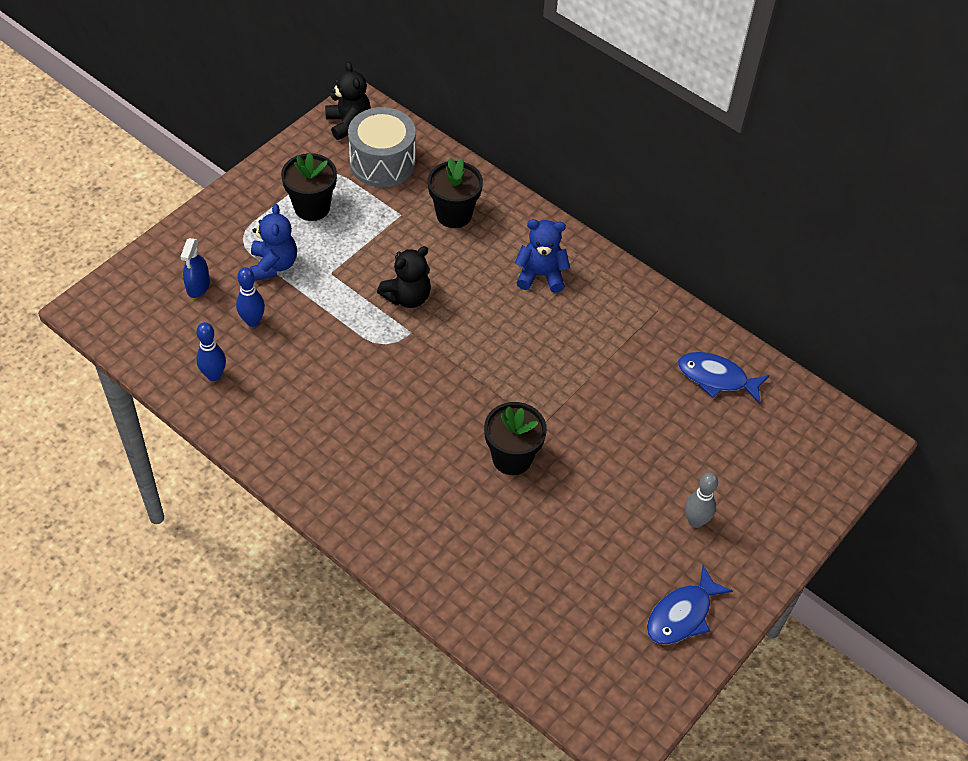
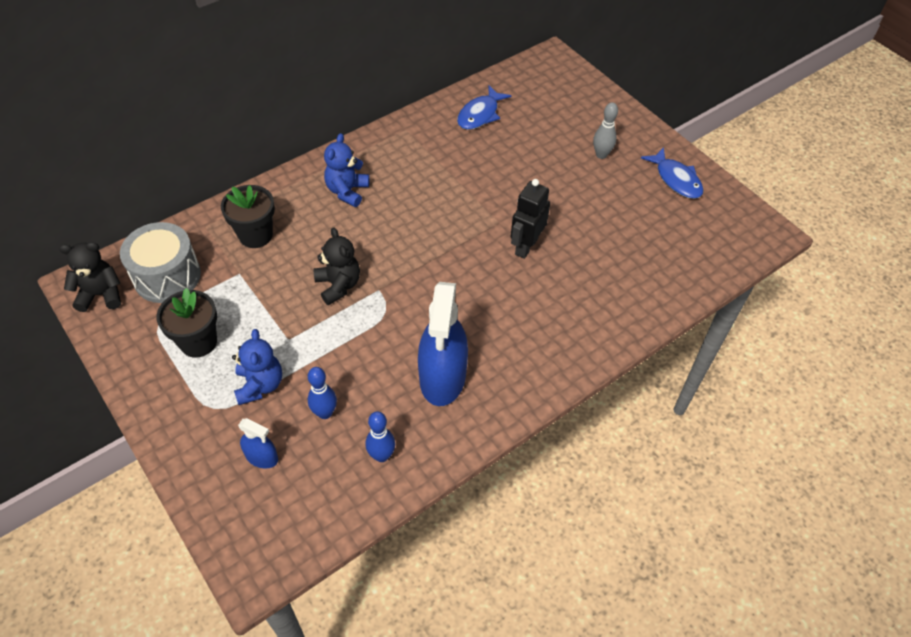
camera: 75 degrees left, 0 degrees up
(274, 265) = (260, 385): blue teddy bear -> blue teddy bear turned 75 degrees clockwise
(313, 408) = (442, 377): none -> blue spray bottle
(512, 458) = (526, 246): black flower pot -> black robot

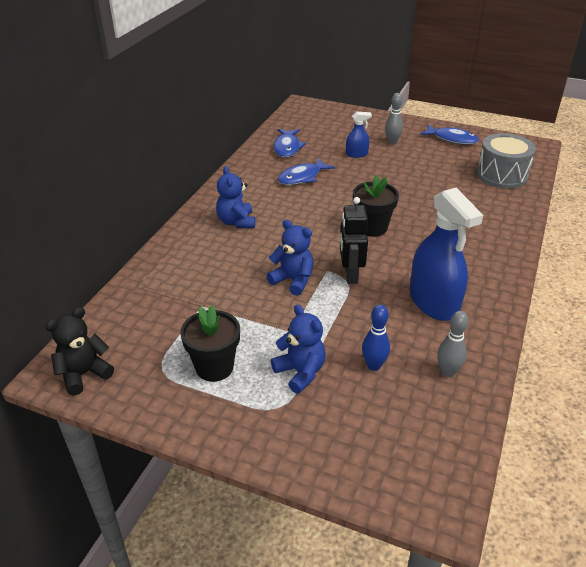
camera: 30 degrees left, 15 degrees down
(167, 276) = (137, 334): grey drum -> grey drum (502, 175)
(256, 235) = (189, 276): black flower pot -> black flower pot (372, 228)
(262, 457) = (356, 421): blue spray bottle -> blue spray bottle (356, 154)
(338, 285) = (293, 280): black teddy bear -> blue teddy bear
(381, 455) = (447, 372): blue bowling pin -> grey bowling pin
(459, 162) = (302, 177): none -> blue fish
(526, 246) = (401, 205): black robot -> black robot (350, 274)

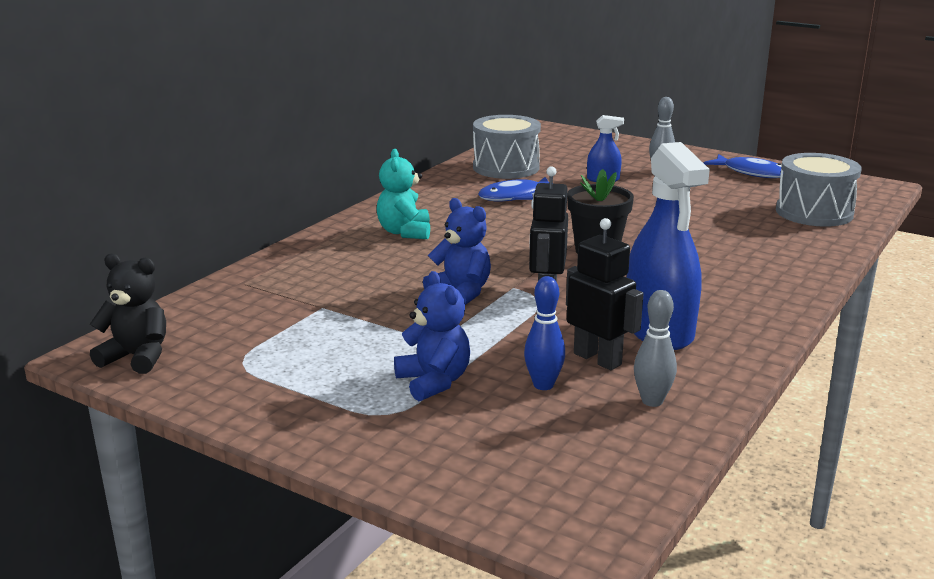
camera: 10 degrees right, 15 degrees down
(84, 374) = (137, 357): black teddy bear -> black teddy bear turned 45 degrees clockwise
(214, 367) = (315, 366): black flower pot -> none
(236, 222) = (405, 232): blue teddy bear -> turquoise teddy bear
(287, 147) = (506, 167): blue fish -> grey drum
(402, 335) = (597, 359): none -> black robot

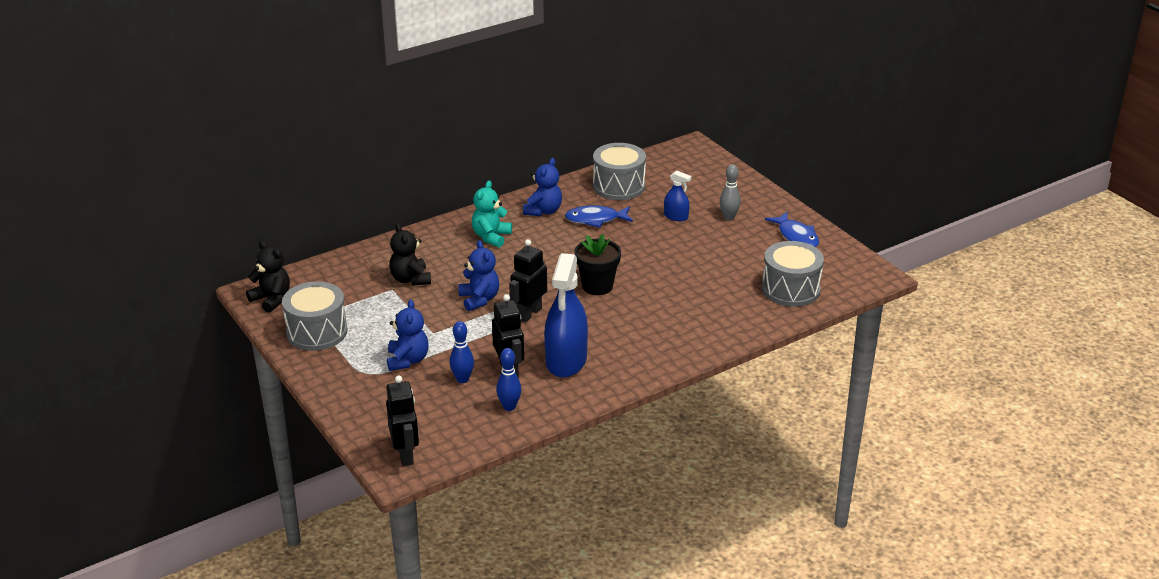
camera: 25 degrees right, 10 degrees up
(250, 380) = (317, 332): none -> grey drum
(339, 292) = (410, 279): none -> black teddy bear
(443, 200) = (543, 211): none -> blue teddy bear
(572, 510) = (405, 455): none -> black robot
(652, 401) = (509, 407): grey bowling pin -> blue bowling pin

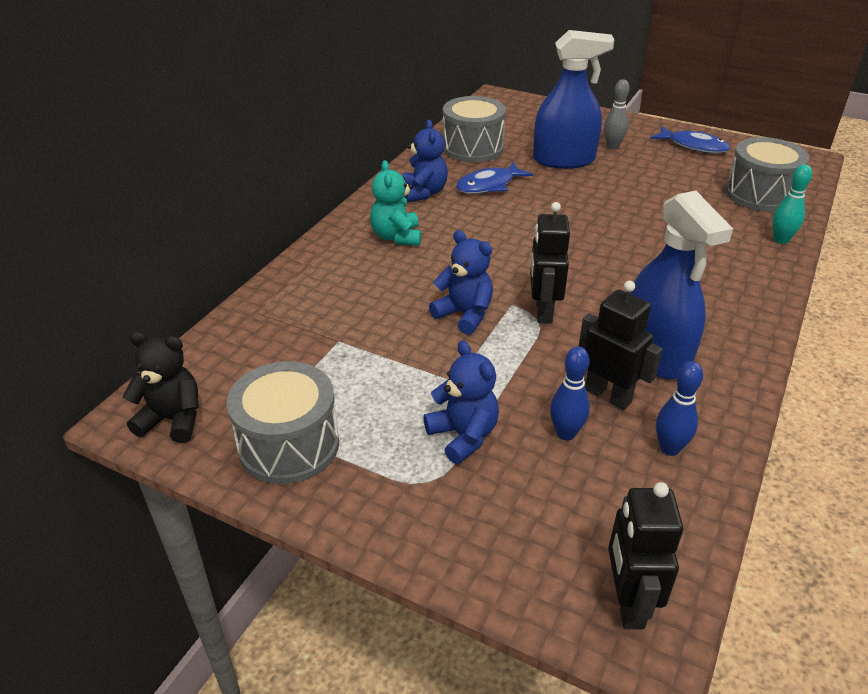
camera: 30 degrees left, 5 degrees up
(405, 455) = (627, 602): black robot -> black robot turned 135 degrees counterclockwise
(410, 279) = (351, 319): black teddy bear -> none
(597, 286) = (577, 253): black flower pot -> none
(676, 216) = (564, 160): blue spray bottle -> blue spray bottle, size x2.10
(754, 325) = (780, 240): none -> turquoise bowling pin

